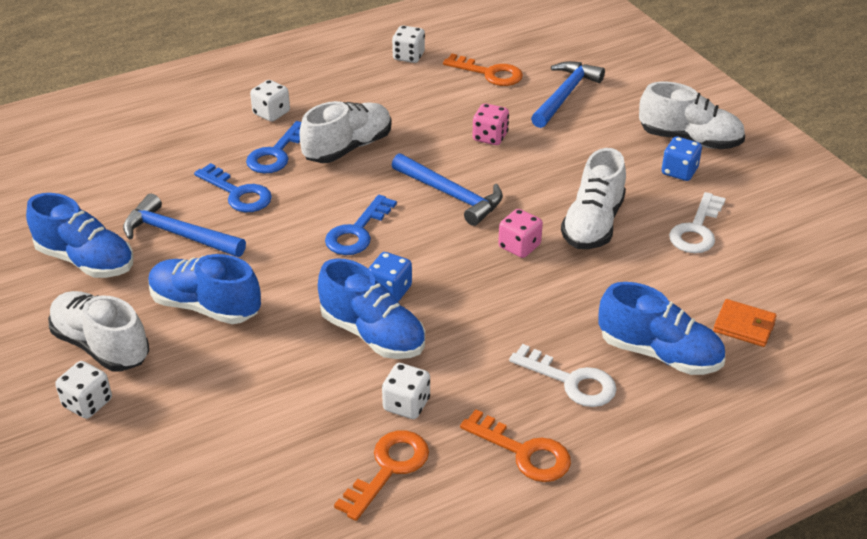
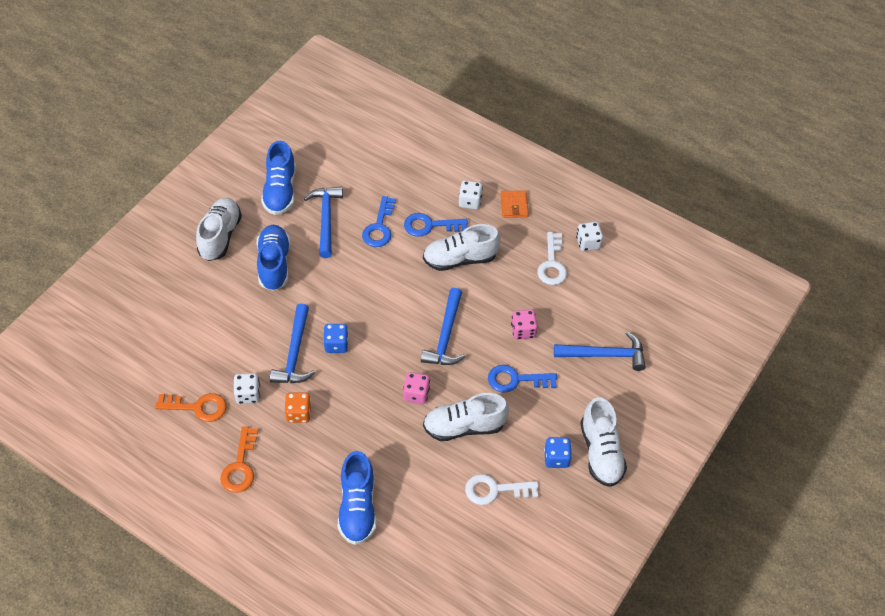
camera: 60 degrees right, 15 degrees up
(87, 403) = (178, 254): white dice -> none
(348, 148) = (460, 259): white shoe -> white shoe turned 150 degrees clockwise
(357, 232) = (380, 303): blue key -> blue key (516, 380)
(373, 334) = (294, 353): blue shoe -> blue hammer
(475, 362) = (299, 413): none -> orange dice
(489, 73) = (600, 298): orange key -> none
(571, 381) = (308, 468): white key -> white key (552, 264)
(744, 326) = (410, 548): orange wallet -> orange wallet (514, 205)

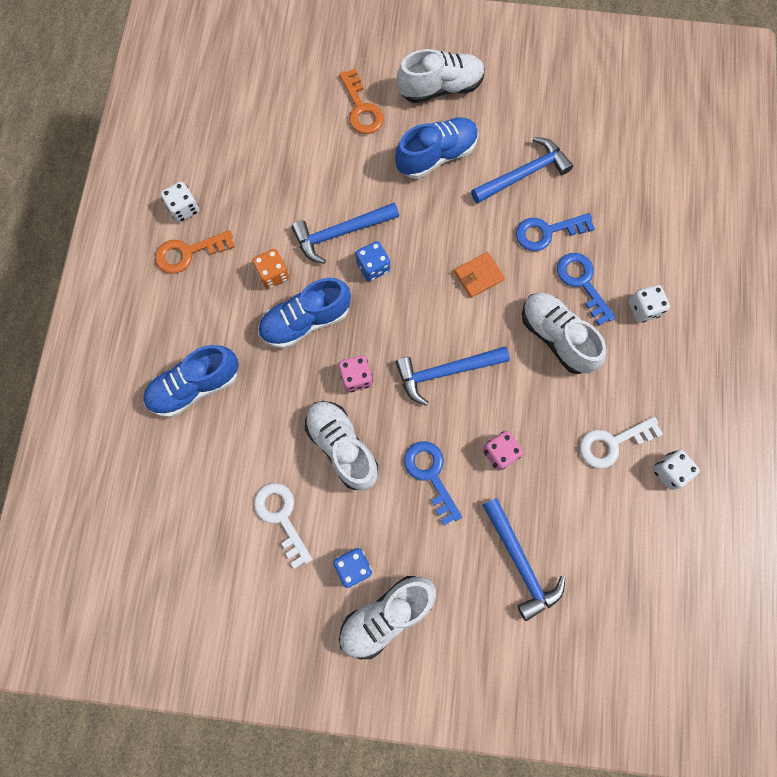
camera: 65 degrees right, 20 degrees up
(197, 407) = (233, 179): orange key -> orange key (361, 108)
(248, 394) = (270, 216): white dice -> white dice (184, 209)
(280, 191) = (532, 111): blue shoe -> blue shoe (305, 321)
(514, 205) = (669, 360): orange wallet -> orange wallet (478, 276)

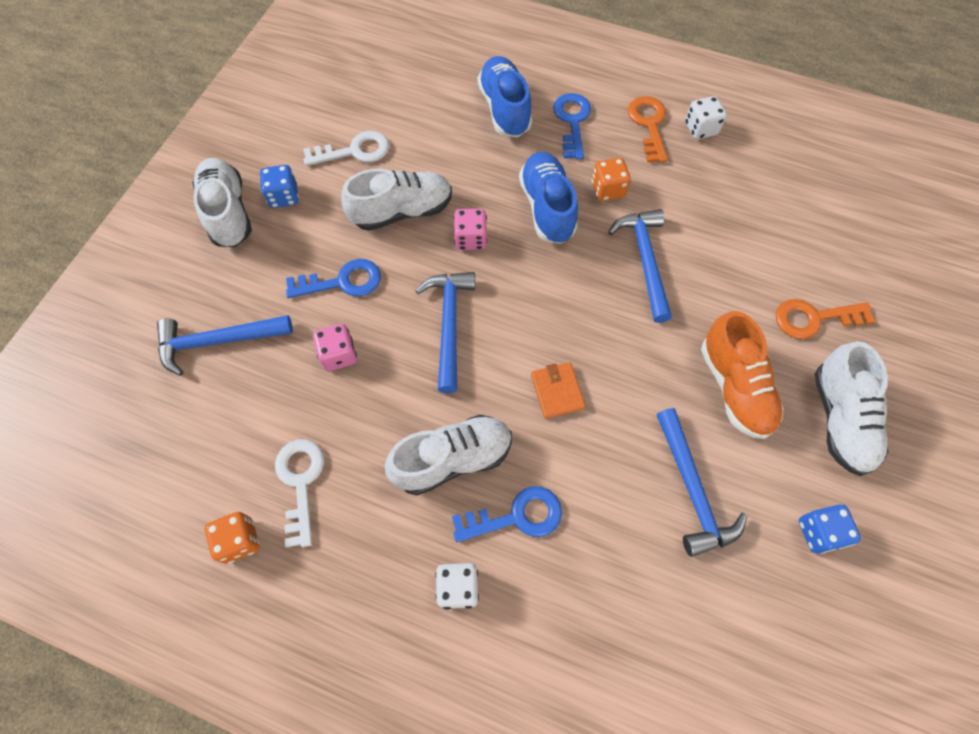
camera: 105 degrees right, 10 degrees down
(373, 267) = (595, 283): blue dice -> blue dice (819, 532)
(436, 156) = (734, 387): blue shoe -> orange shoe
(547, 232) = (599, 494): blue key -> blue key (572, 121)
(669, 471) = (239, 541): white dice -> orange dice

